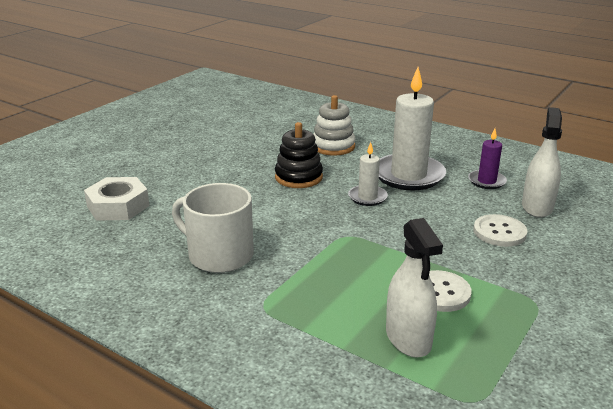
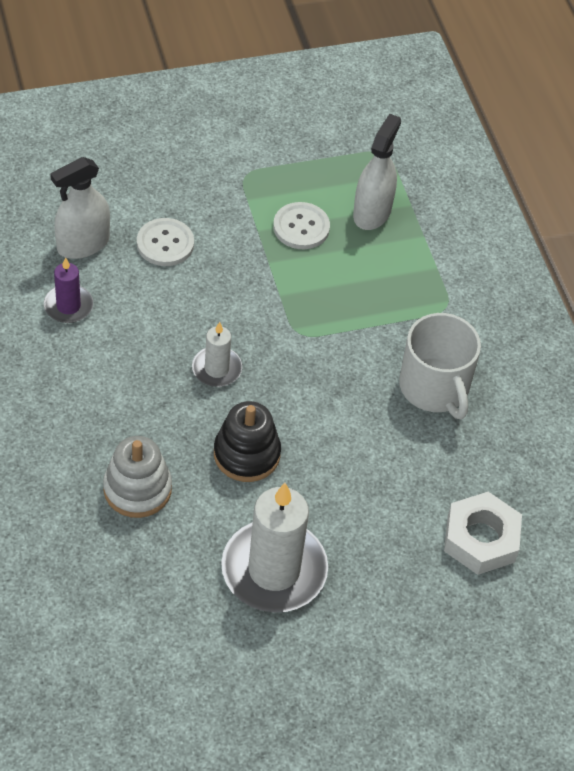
camera: 145 degrees left, 25 degrees up
(408, 175) = (130, 372): white candle -> white candle (274, 570)

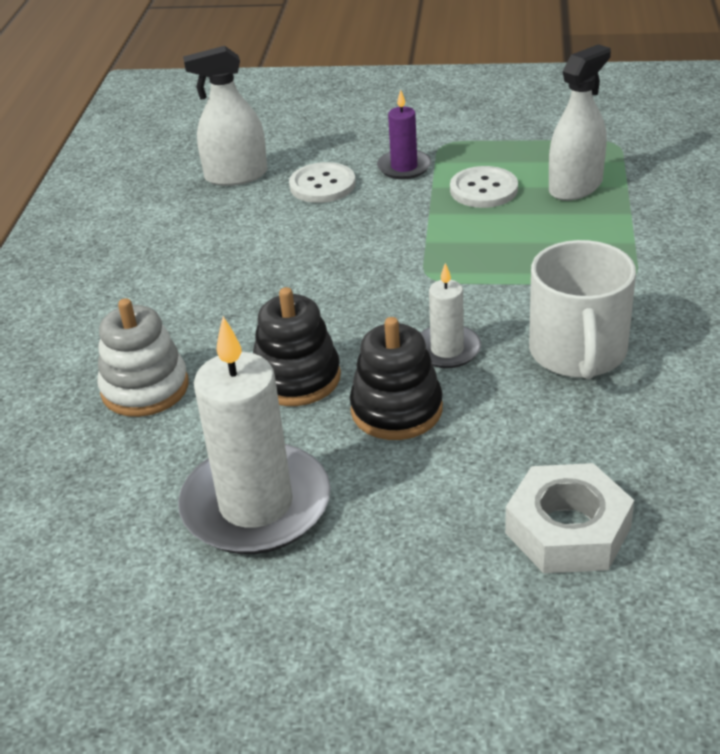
camera: 30 degrees right, 15 degrees down
(68, 306) = (186, 220): purple candle -> purple candle (404, 167)
(216, 369) = (311, 294): white candle -> white candle (447, 350)
(331, 467) = (396, 410): none -> black stacking toy

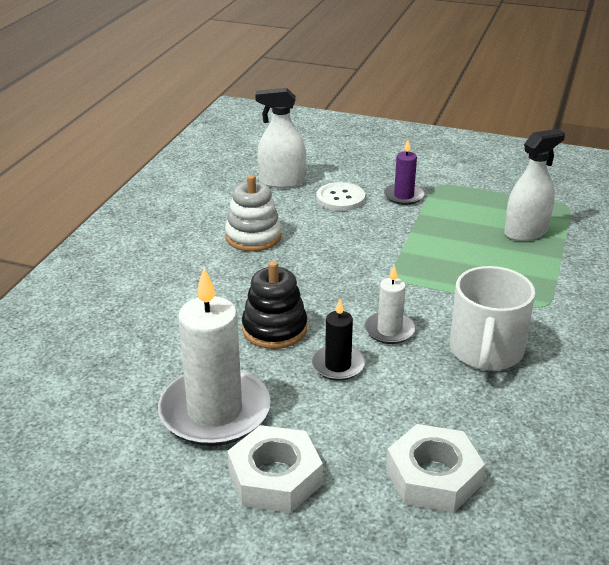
camera: 10 degrees right, 5 degrees down
(145, 388) = (167, 315): white stacking toy -> white stacking toy (253, 237)
(367, 576) = (275, 478): none -> white nut
(396, 410) = (338, 365): black stacking toy -> black candle
(483, 189) = (456, 222): white button -> none

